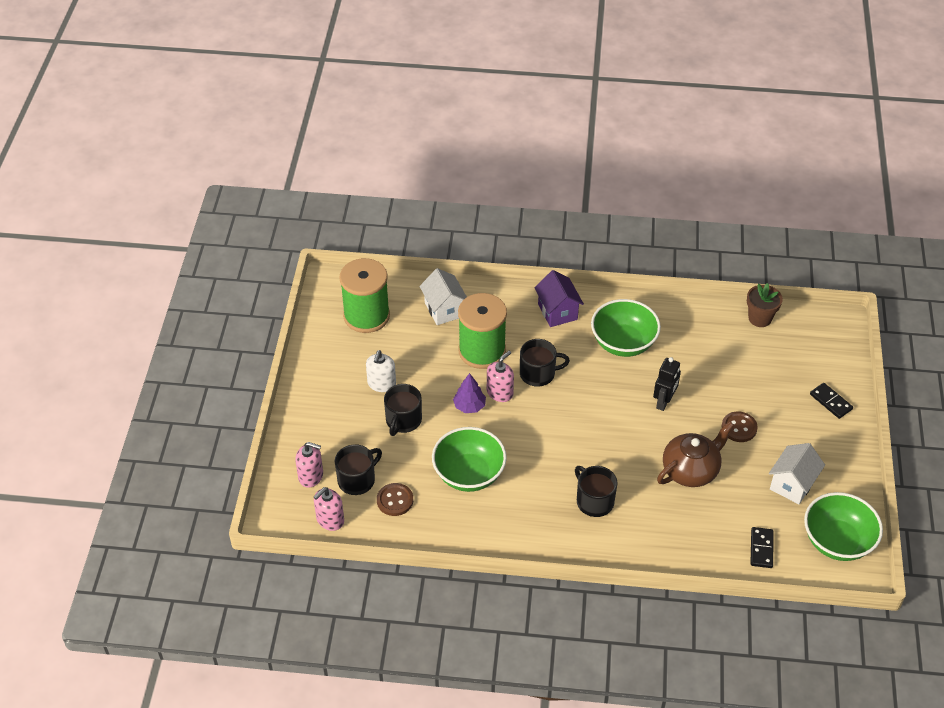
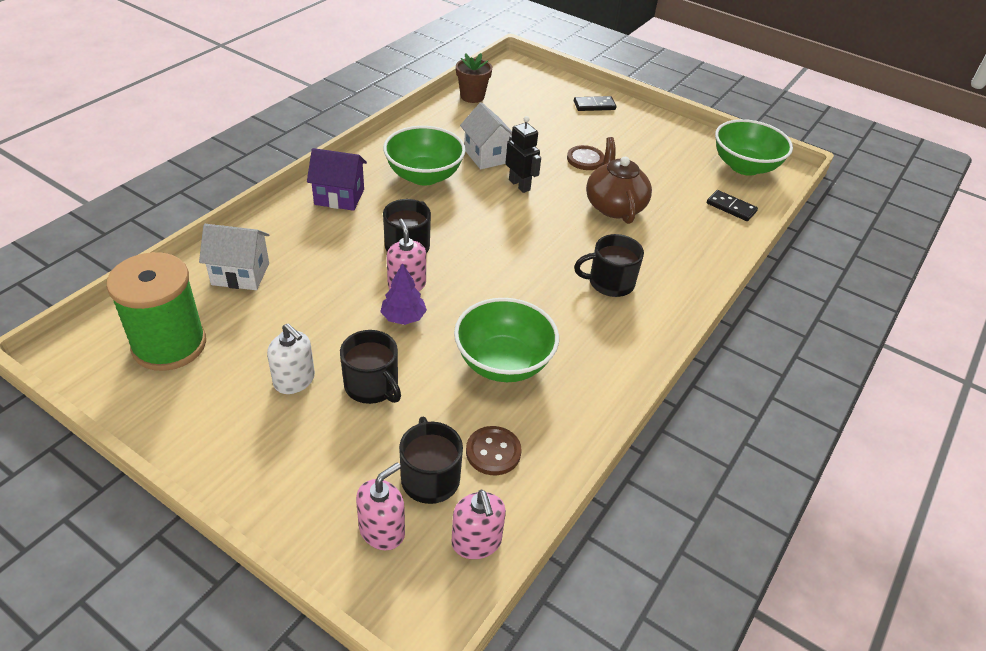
camera: 65 degrees left, 5 degrees down
(482, 351) = (334, 272): green spool -> none
(792, 484) = (669, 161): white house -> white house (487, 156)

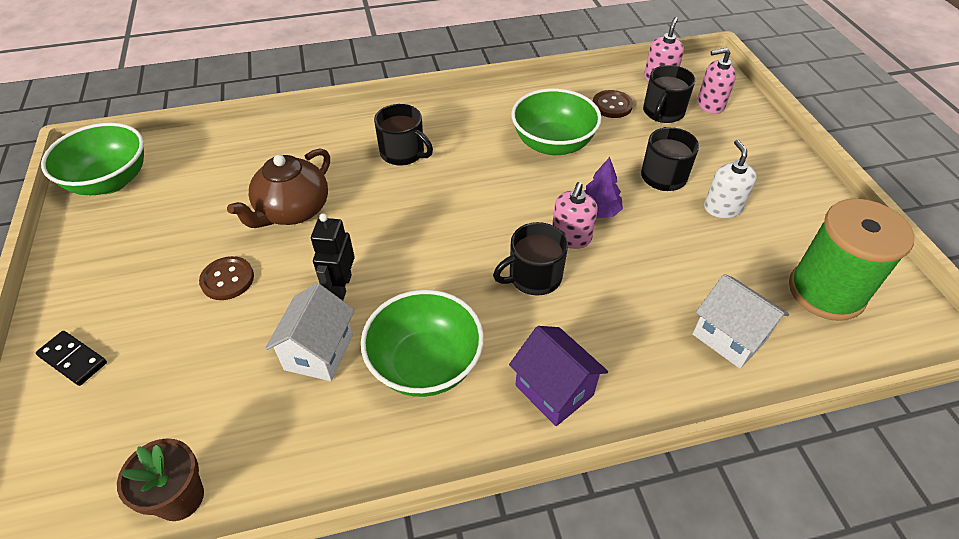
camera: 135 degrees left, 5 degrees up
(731, 207) = (204, 155): black domino -> none

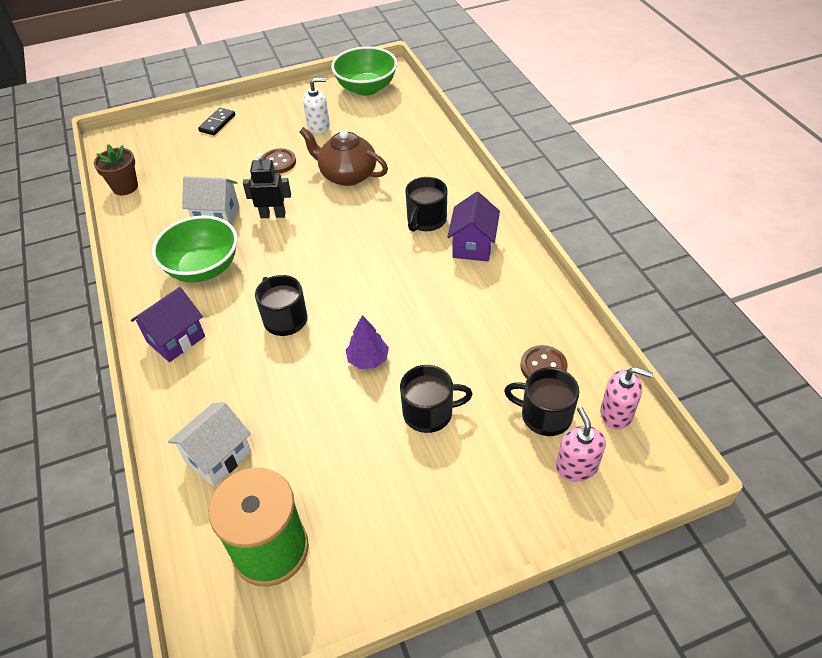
camera: 85 degrees right, 0 degrees up
(453, 126) = (473, 246): none -> purple house
(553, 144) = (462, 320): green bowl -> none
(571, 237) = (332, 341): pink soap dispenser -> none
(722, 208) = (386, 465): white soap dispenser -> white soap dispenser (318, 126)

